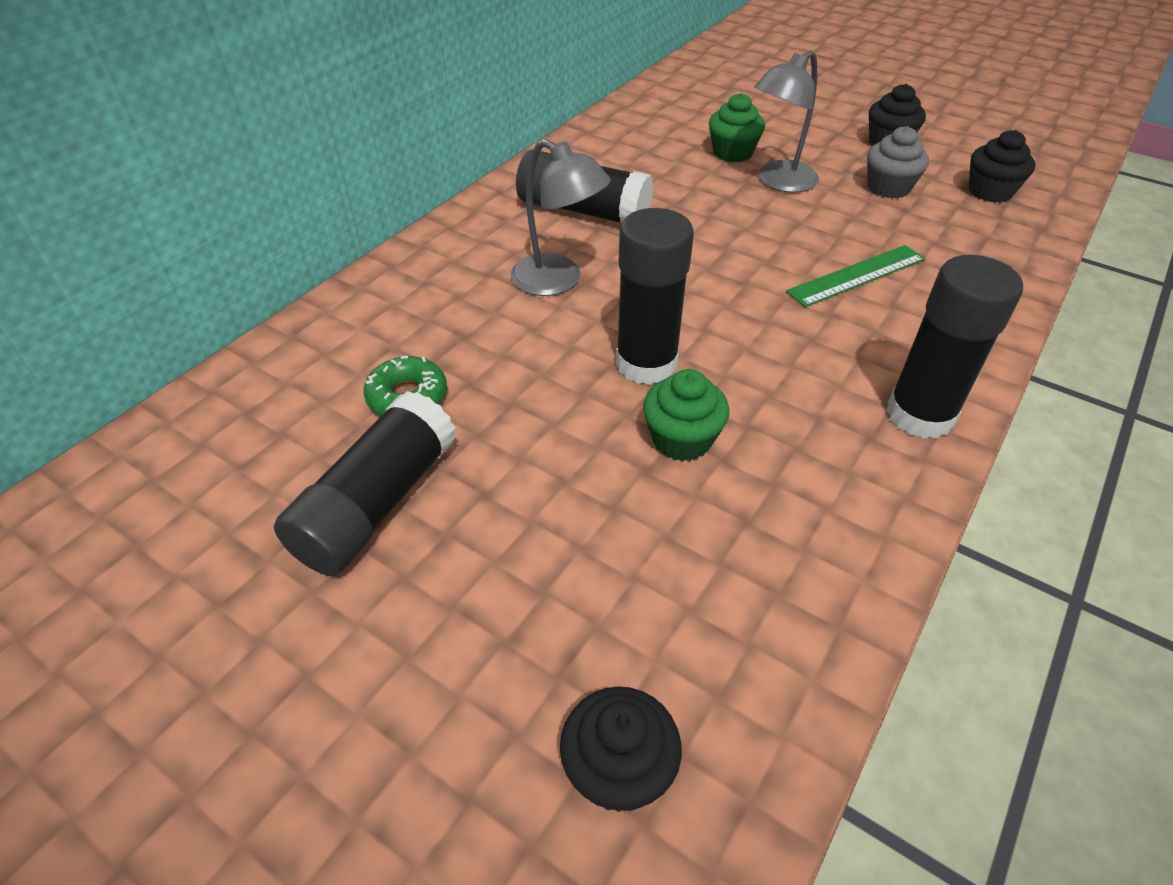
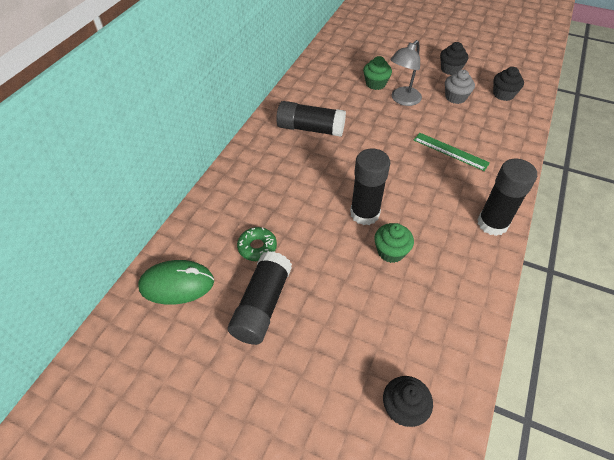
camera: 10 degrees left, 5 degrees up
(224, 441) = (177, 284): none -> green mouse
(558, 281) = (310, 172): grey lamp -> none
(856, 275) = (450, 151): green ruler -> green ruler turned 75 degrees clockwise

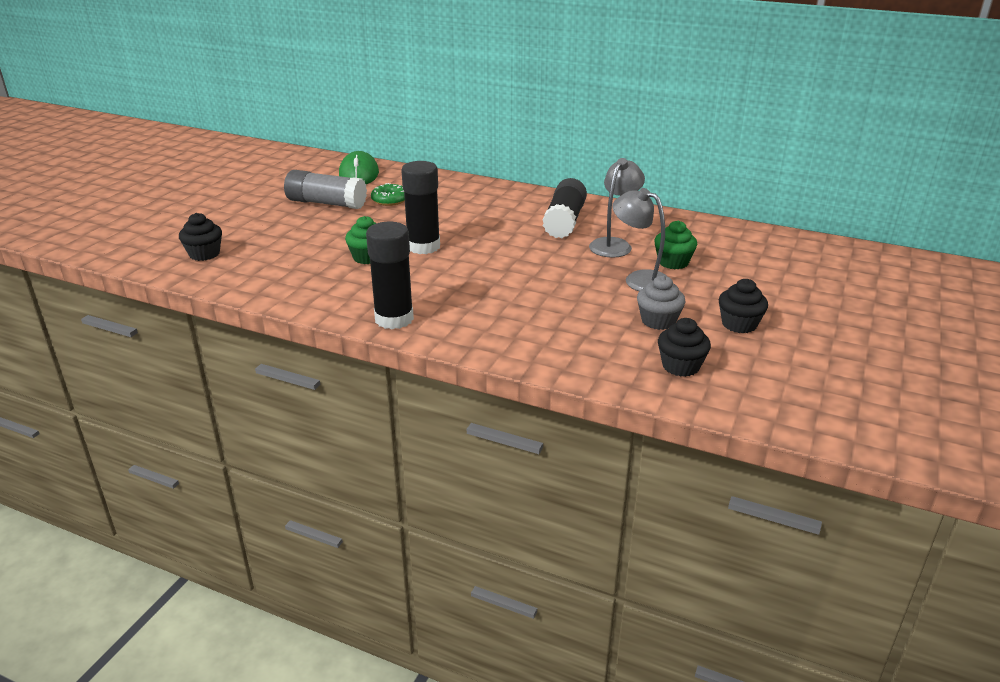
camera: 90 degrees right, 20 degrees down
(262, 305) = (326, 203): black glue stick -> grey glue stick
(350, 106) = (614, 244): none -> grey lamp
(450, 151) = (529, 305): green ruler -> none

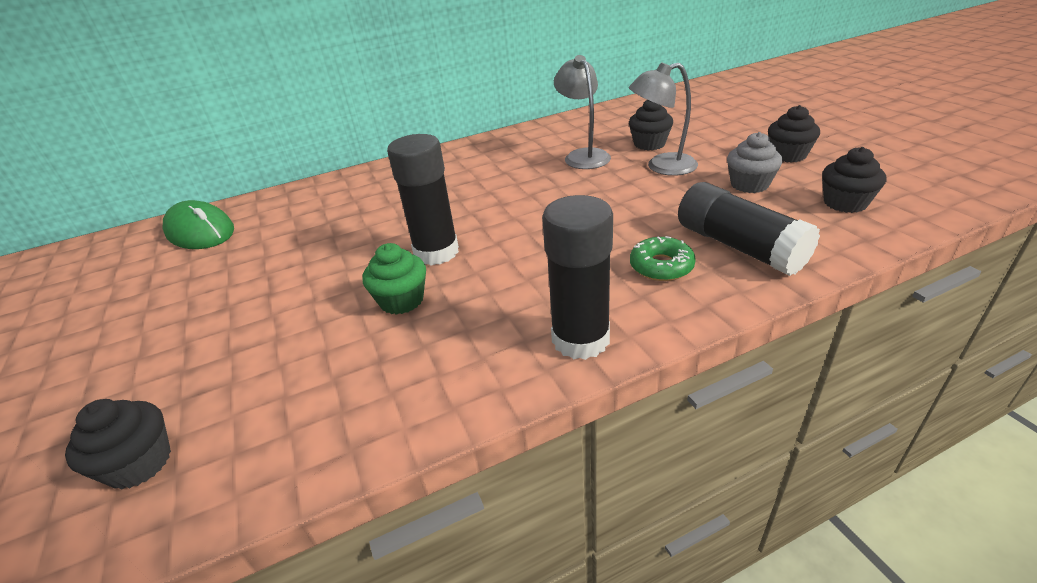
camera: 45 degrees left, 5 degrees up
(326, 203) = (219, 280): grey glue stick -> none
(390, 200) = (296, 234): green donut -> green donut (661, 266)
(564, 221) = (507, 161): black glue stick -> black glue stick (739, 247)
(673, 262) = (649, 144): green cupcake -> black cupcake

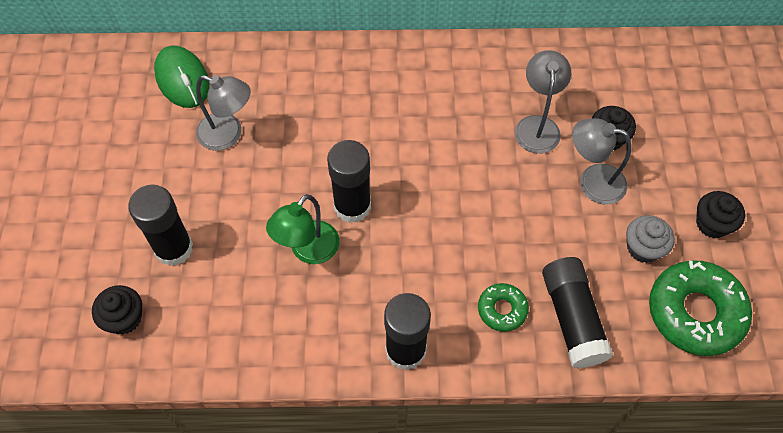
camera: 20 degrees right, 25 degrees up
(213, 360) = (174, 248): none -> black glue stick
(266, 250) = (228, 135): none -> grey lamp
(401, 300) = (308, 251): green cupcake -> green lamp
(845, 203) = (695, 312): black cupcake -> green donut

